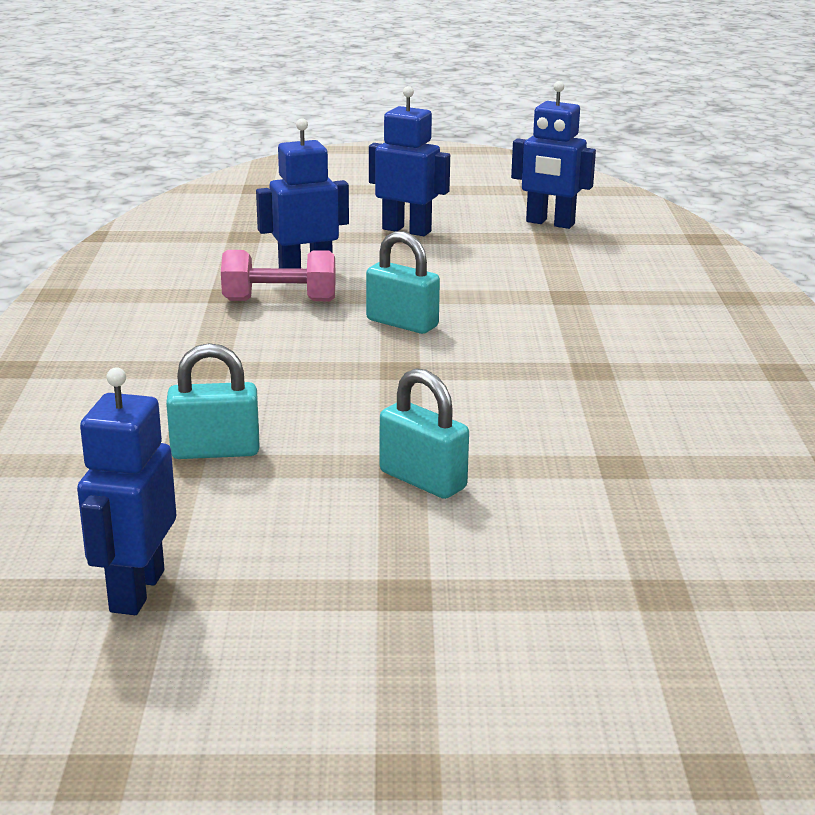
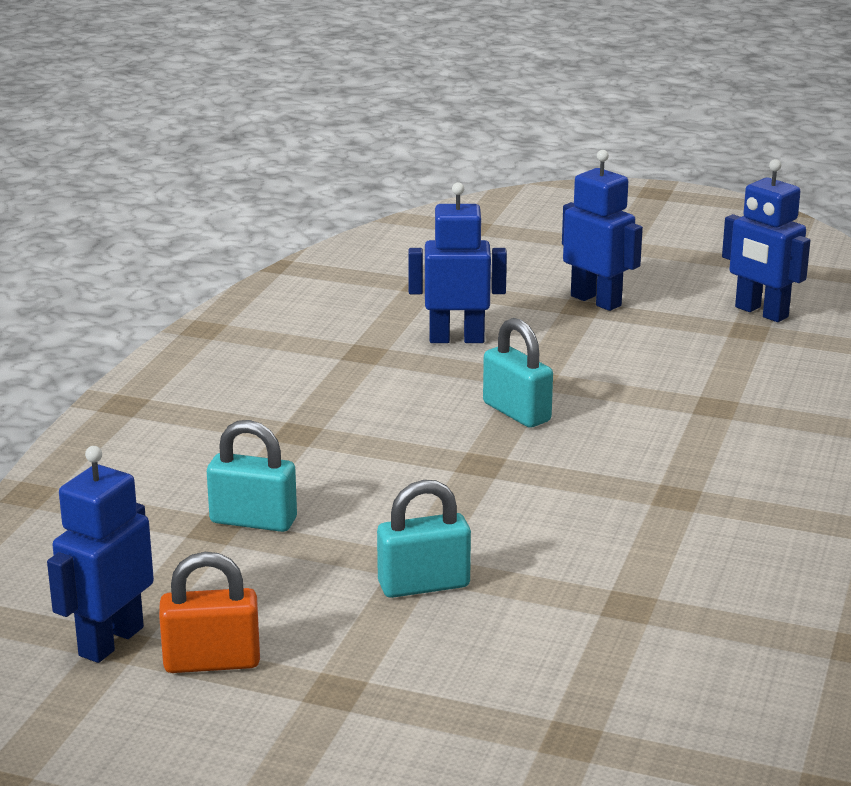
camera: 20 degrees right, 0 degrees up
(259, 590) = (212, 662): none -> orange padlock
(280, 301) = (411, 368): pink dumbbell -> none
(422, 480) = (424, 585): turquoise padlock -> turquoise padlock turned 75 degrees counterclockwise

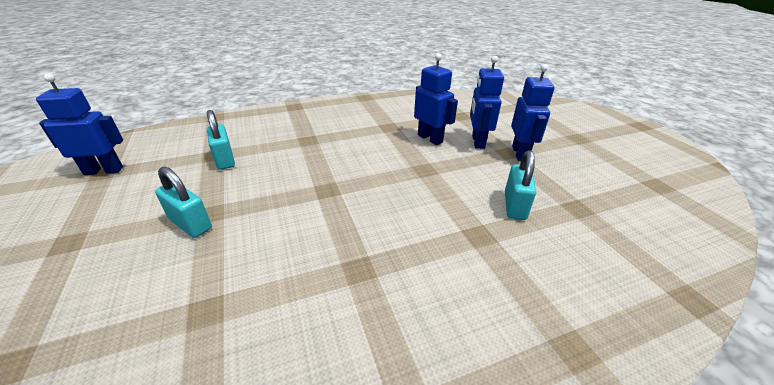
camera: 50 degrees right, 10 degrees up
(212, 662) = (90, 199): orange padlock -> none
(516, 412) = (387, 178): turquoise padlock -> turquoise padlock (514, 206)
(761, 312) = (603, 203): blue robot -> blue robot (477, 142)

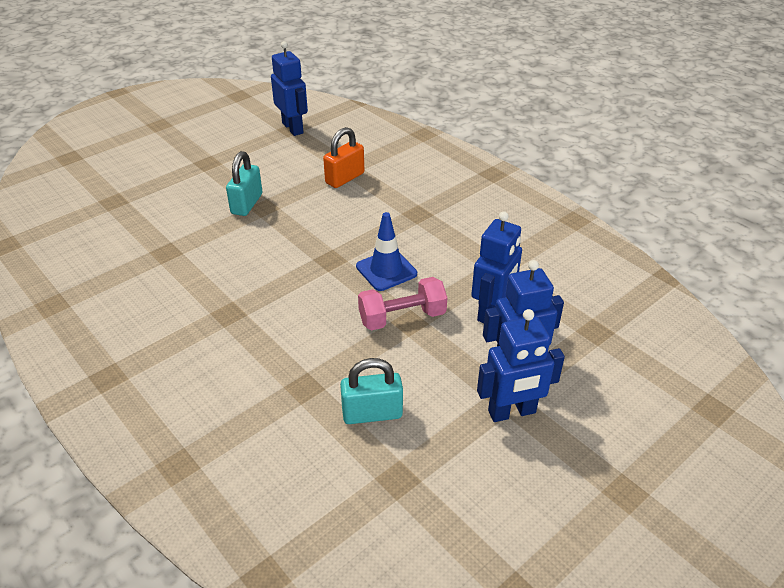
camera: 70 degrees right, 5 degrees up
(225, 160) = (345, 178): turquoise padlock -> orange padlock
(362, 166) = (386, 270): none -> blue traffic cone
(418, 171) = (402, 317): none -> pink dumbbell

